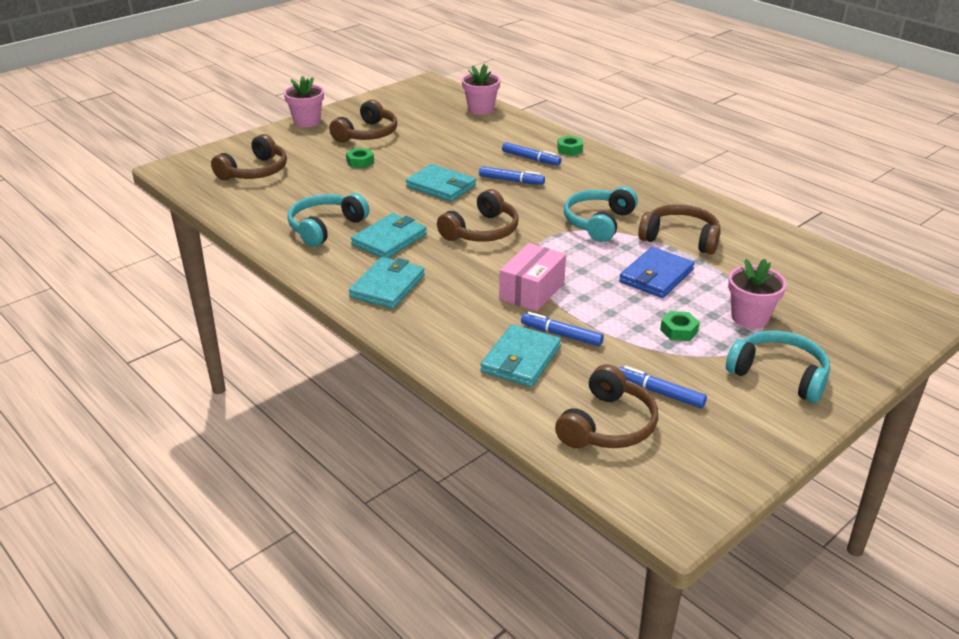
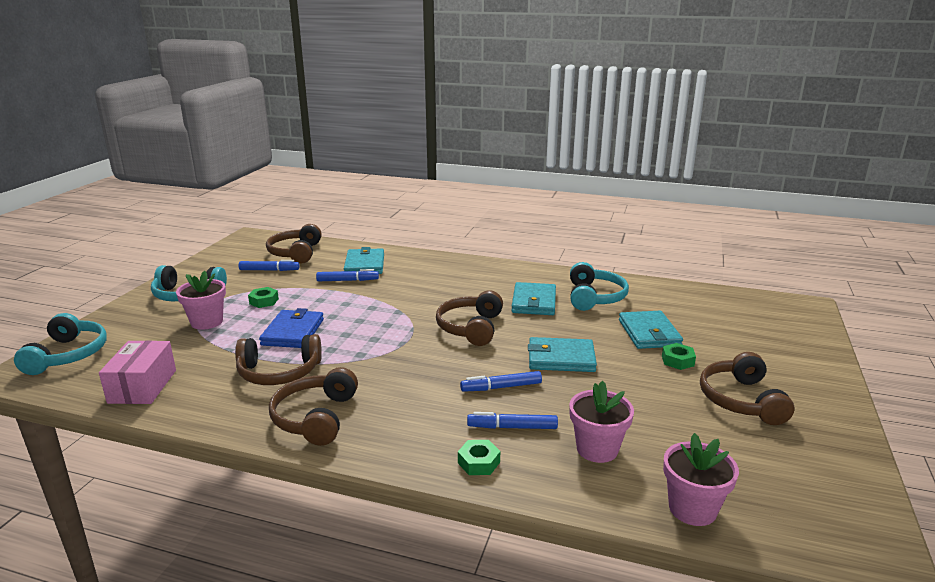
camera: 150 degrees right, 10 degrees down
(255, 171) = (740, 322): brown headphones -> brown headphones (315, 417)
(307, 122) = (834, 395): pink flower pot -> pink flower pot (597, 449)
(387, 286) = (491, 276): turquoise wallet -> turquoise wallet (649, 333)
(532, 291) = (388, 298): pink box -> pink box (143, 386)
(598, 222) = (371, 366): turquoise headphones -> turquoise headphones (68, 355)

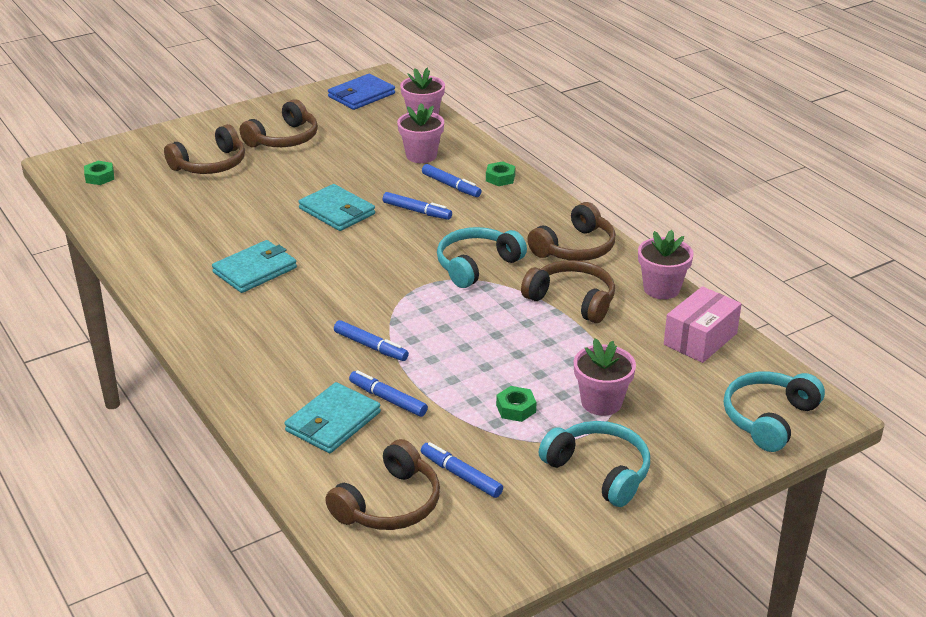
camera: 140 degrees left, 10 degrees up
(200, 414) = (661, 289): none -> pink flower pot
(293, 332) = (522, 343): blue wallet -> blue wallet (361, 95)
(393, 296) = (370, 346): none -> blue marker
(471, 328) = (357, 270): brown headphones -> brown headphones (210, 164)
(594, 297) = (194, 249): turquoise headphones -> turquoise headphones (476, 265)
(649, 333) = (231, 199): turquoise wallet -> none
(677, 361) = (262, 173): green nut -> green nut (100, 177)

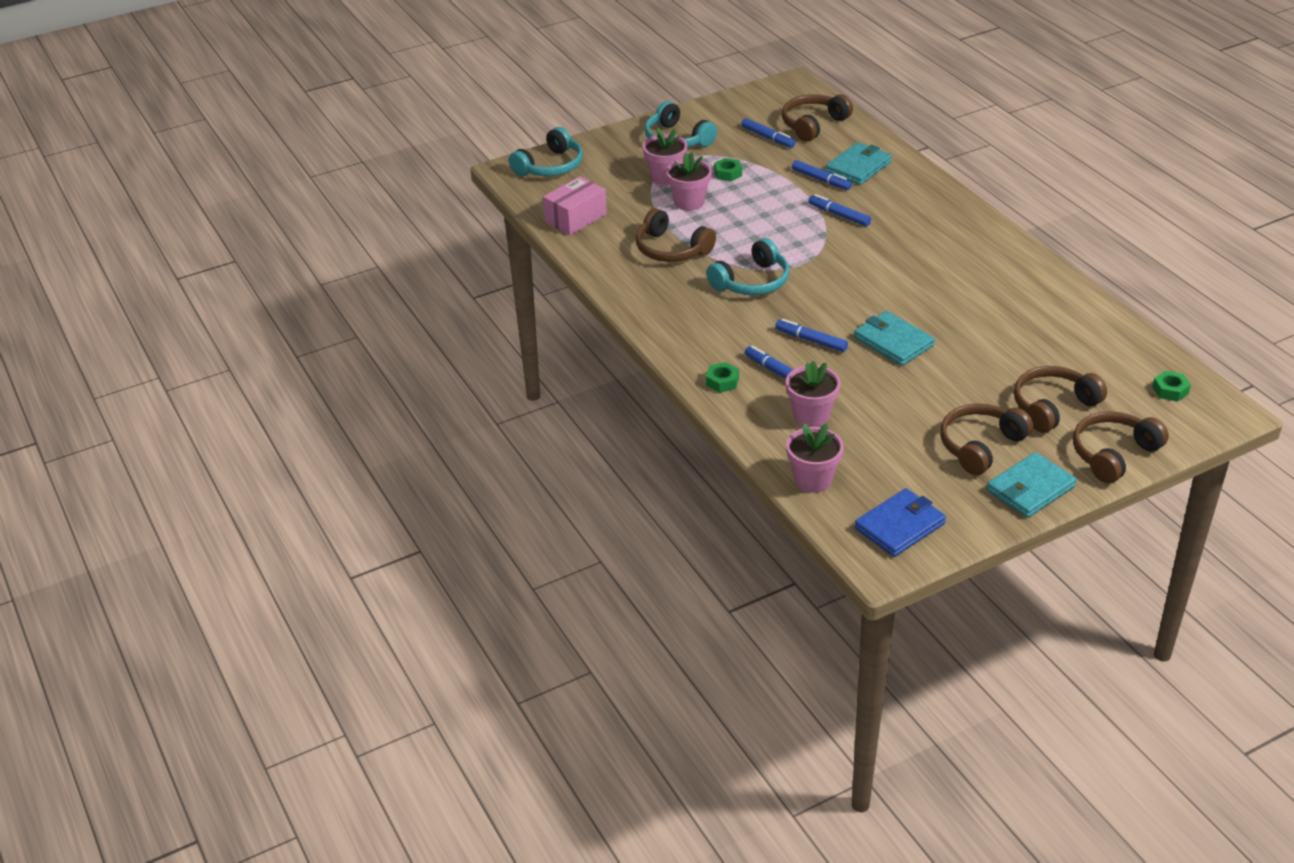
camera: 175 degrees left, 5 degrees up
(255, 270) = (955, 280): turquoise wallet -> turquoise wallet (1030, 489)
(575, 248) = (658, 298): brown headphones -> brown headphones (1113, 454)
(661, 289) = (591, 258): pink flower pot -> pink flower pot (689, 202)

